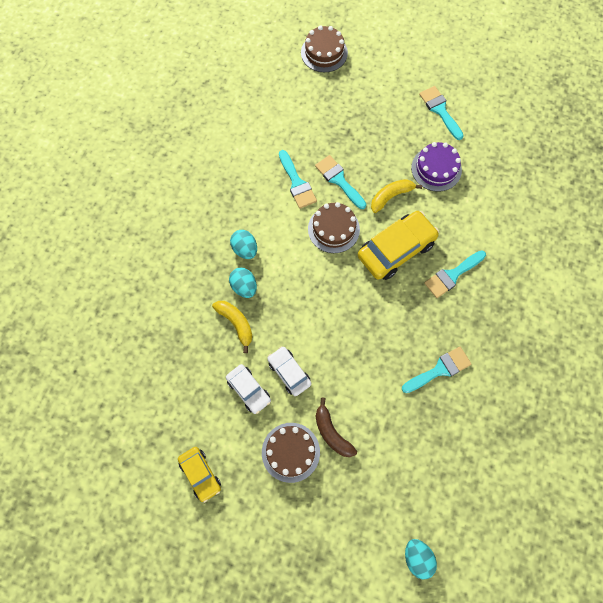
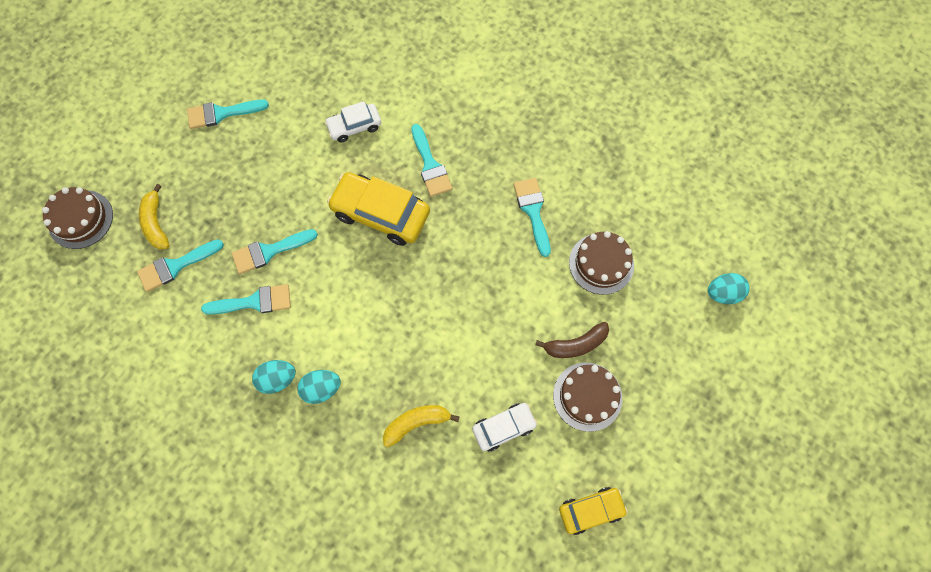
camera: 75 degrees left, 0 degrees up
(244, 287) = (371, 401): turquoise egg -> turquoise egg (278, 379)
(289, 372) = (494, 374): white car -> white car (354, 126)
(308, 123) = (175, 266): none -> turquoise brush
(333, 229) = (331, 275): brown cake -> brown cake (601, 263)
(391, 196) = (312, 199): yellow banana -> yellow banana (156, 223)
(396, 249) = (381, 214): yellow car -> yellow car turned 45 degrees counterclockwise
(436, 169) = (295, 141): purple cake -> none

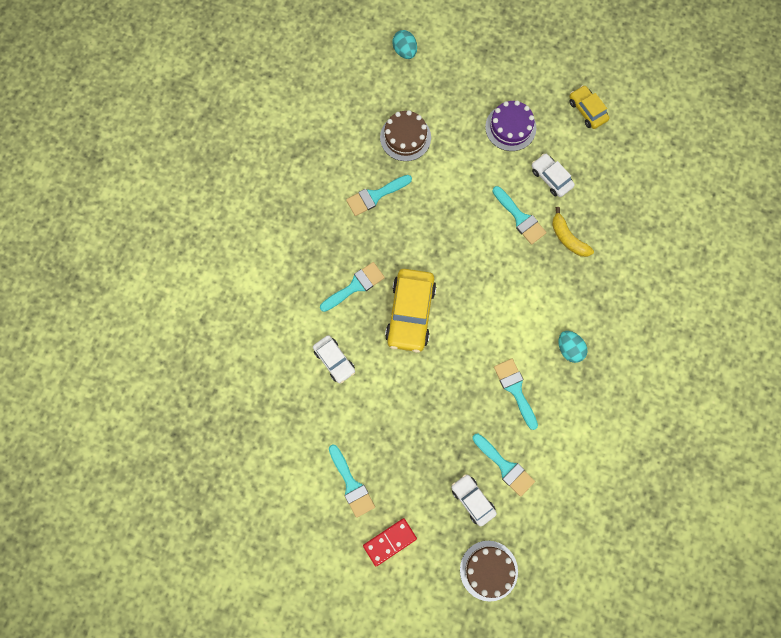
camera: 105 degrees left, 5 degrees up
(151, 134) = (390, 542): none -> red domino
(156, 223) = (472, 500): yellow banana -> white car
(269, 251) = (469, 393): turquoise brush -> turquoise brush (520, 218)
(322, 388) = (565, 313): turquoise egg -> none
(575, 344) = (475, 143): brown banana -> none
(587, 396) = (510, 127): brown cake -> purple cake

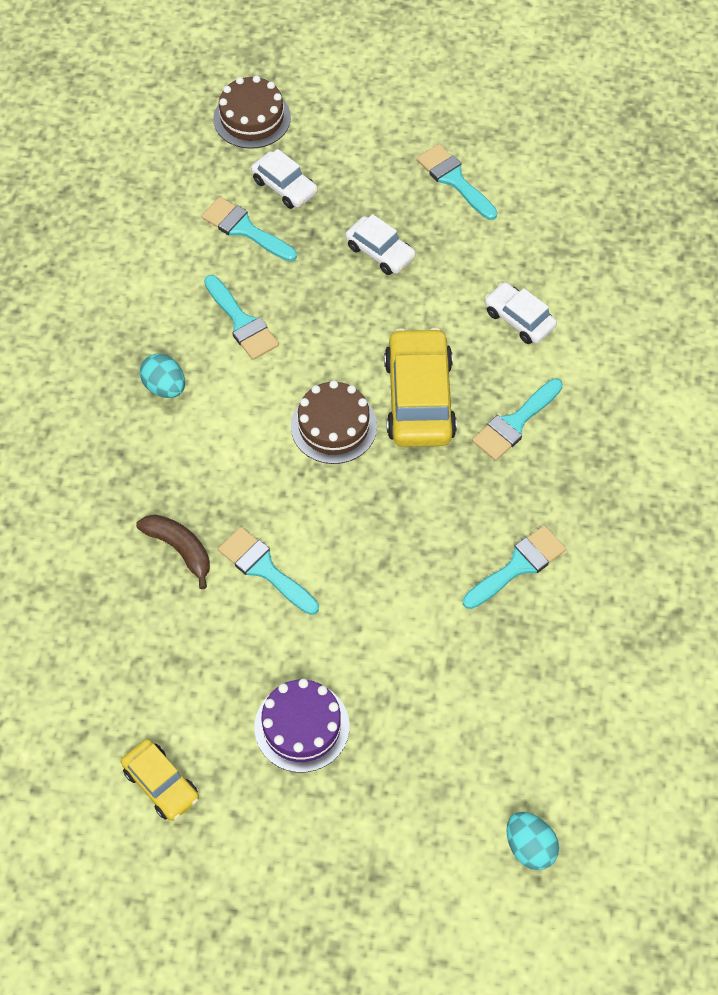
camera: 170 degrees right, 15 degrees down
(390, 542) = (388, 128): red domino -> none
(405, 137) = (490, 676): brown cake -> brown cake (333, 426)
(551, 178) = (218, 645): white car -> white car (380, 252)
(568, 238) = (180, 549): yellow banana -> brown banana

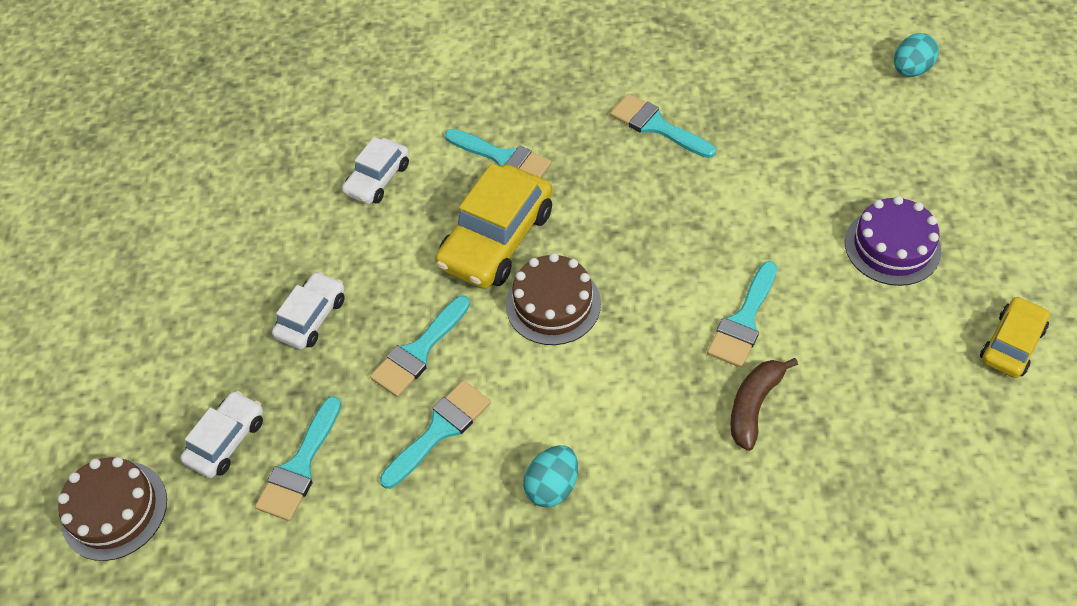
camera: 100 degrees left, 5 degrees down
(419, 398) = (497, 239): yellow car -> yellow car turned 45 degrees counterclockwise
(454, 180) = (198, 272): turquoise brush -> turquoise brush (419, 351)

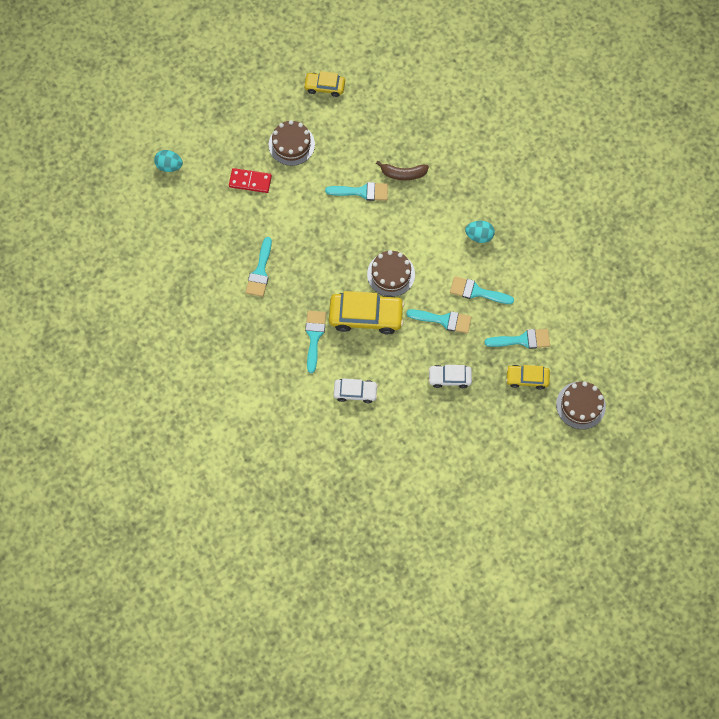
camera: 120 degrees left, 15 degrees up
(226, 440) = (527, 378): white car -> yellow car
(836, 164) = (250, 181): none -> red domino
(892, 246) = (291, 144): purple cake -> brown cake

